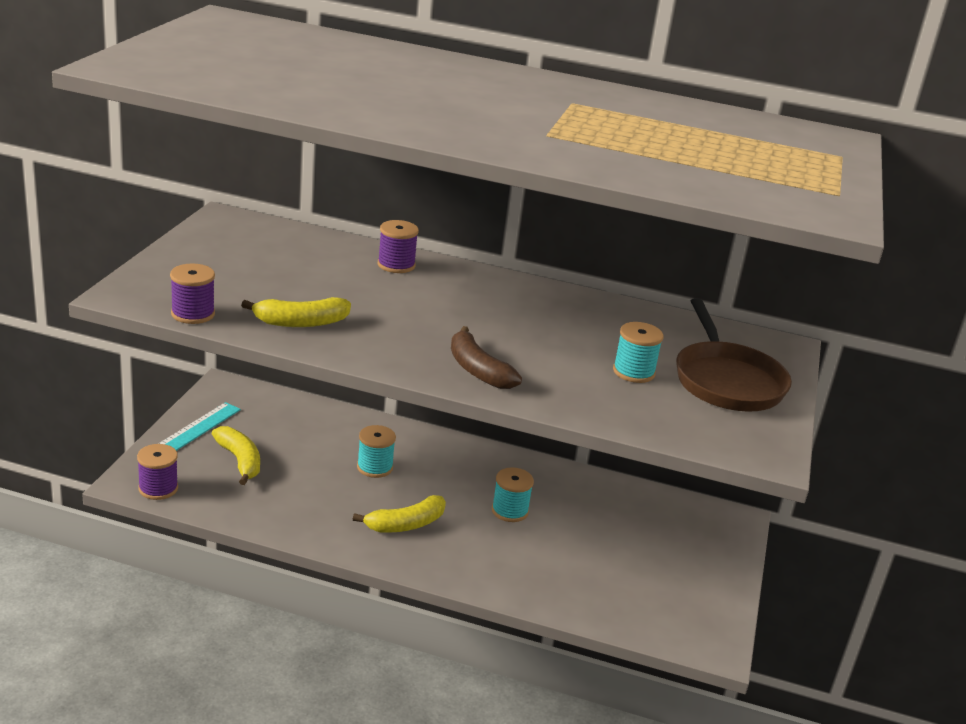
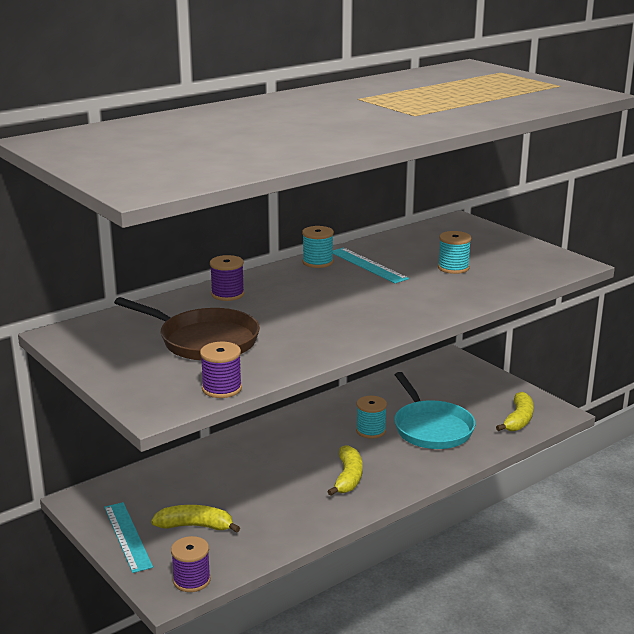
camera: 50 degrees left, 5 degrees down
(300, 322) = (280, 351): yellow banana -> yellow banana (518, 420)
(375, 467) = (267, 466): turquoise spool -> turquoise spool (317, 262)
(478, 370) = (408, 311): brown banana -> none
(562, 552) = (431, 428): none -> turquoise pan
(567, 319) = (368, 265): none -> turquoise ruler
(726, 381) = (486, 247): brown pan -> brown pan (204, 341)

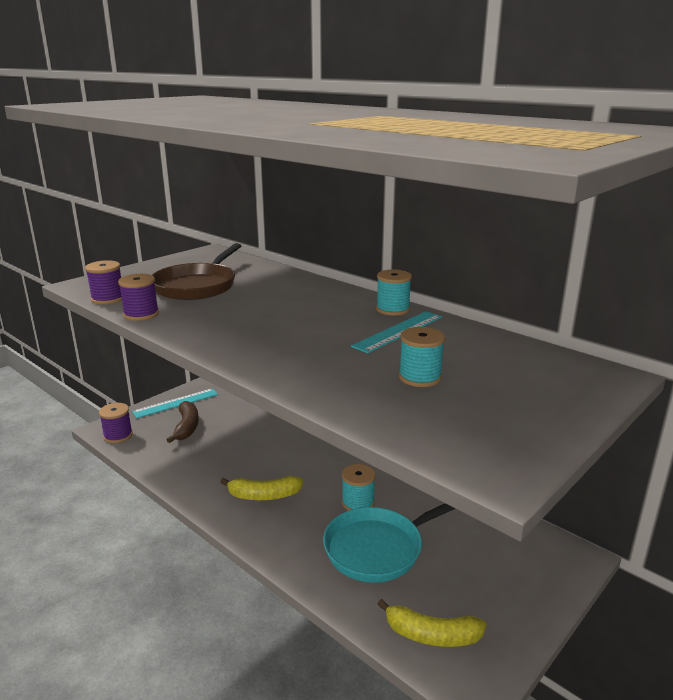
camera: 80 degrees right, 0 degrees up
(195, 526) = (186, 427): yellow banana -> brown banana
(227, 294) = (295, 284): purple spool -> purple spool (141, 314)

